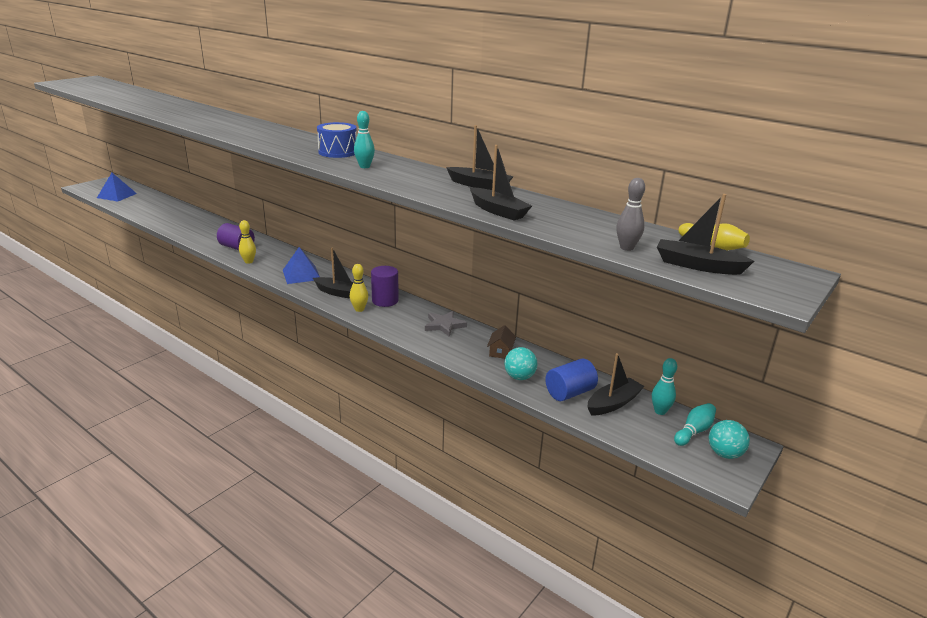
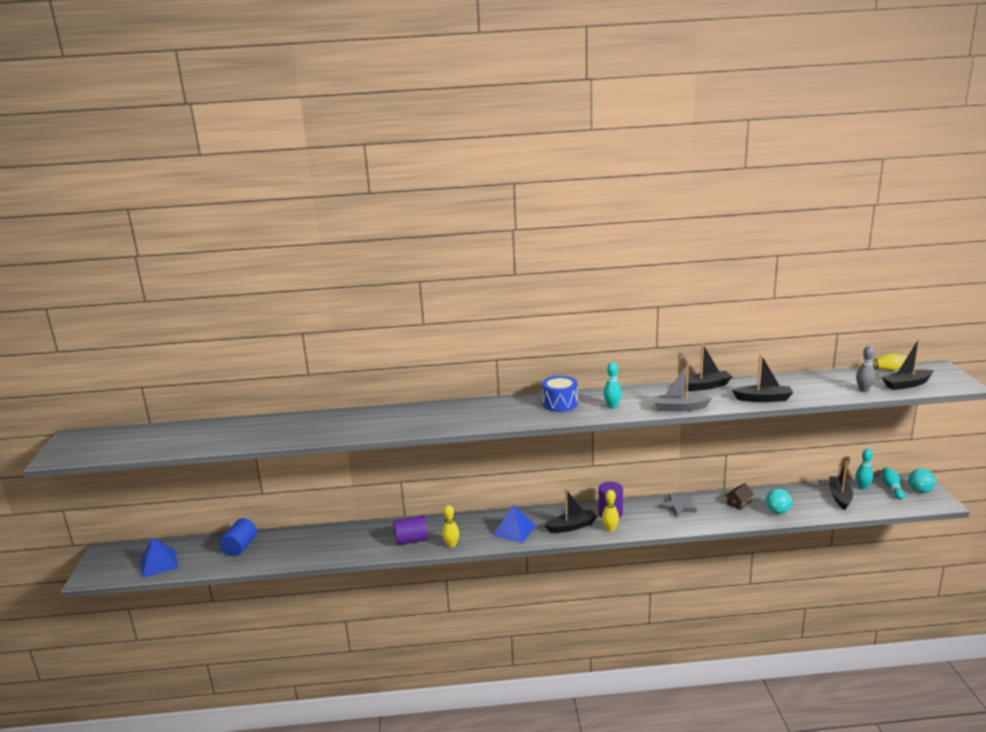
camera: 40 degrees left, 5 degrees down
(407, 187) = (679, 408): none -> grey boat
(501, 351) = (738, 503): brown house -> brown house turned 75 degrees clockwise
(569, 393) = (813, 504): blue cylinder -> blue cylinder (240, 547)

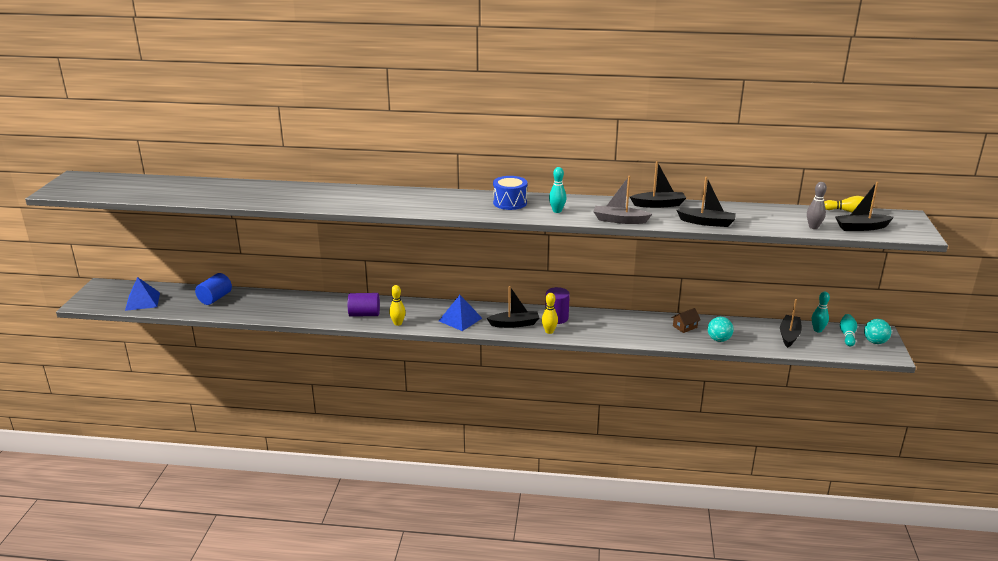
camera: 10 degrees right, 5 degrees up
(678, 507) = (624, 321): grey star -> none

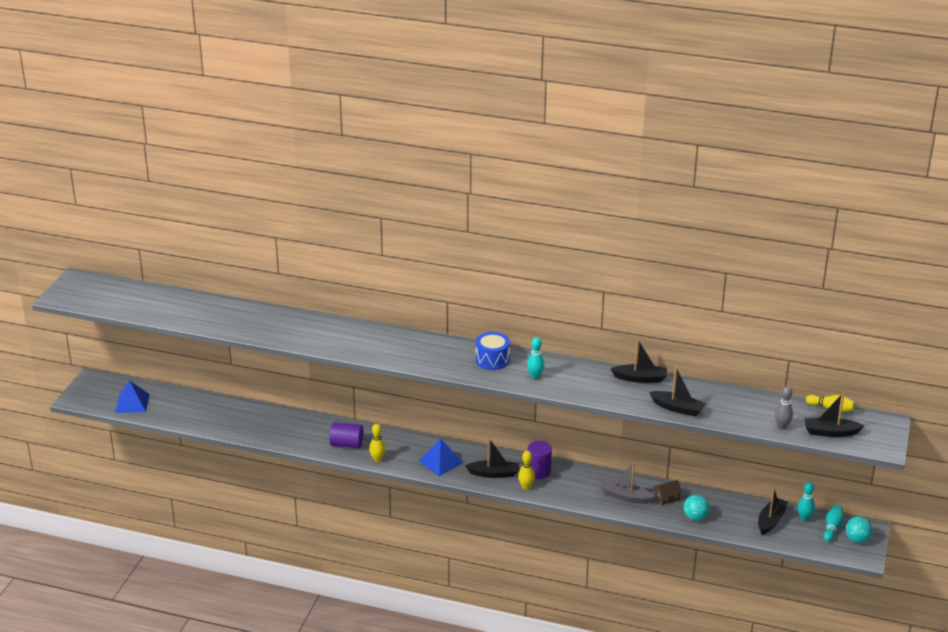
camera: 10 degrees right, 5 degrees up
(215, 298) = (202, 407): blue cylinder -> none
(619, 220) = (592, 396): grey boat -> grey boat (625, 496)

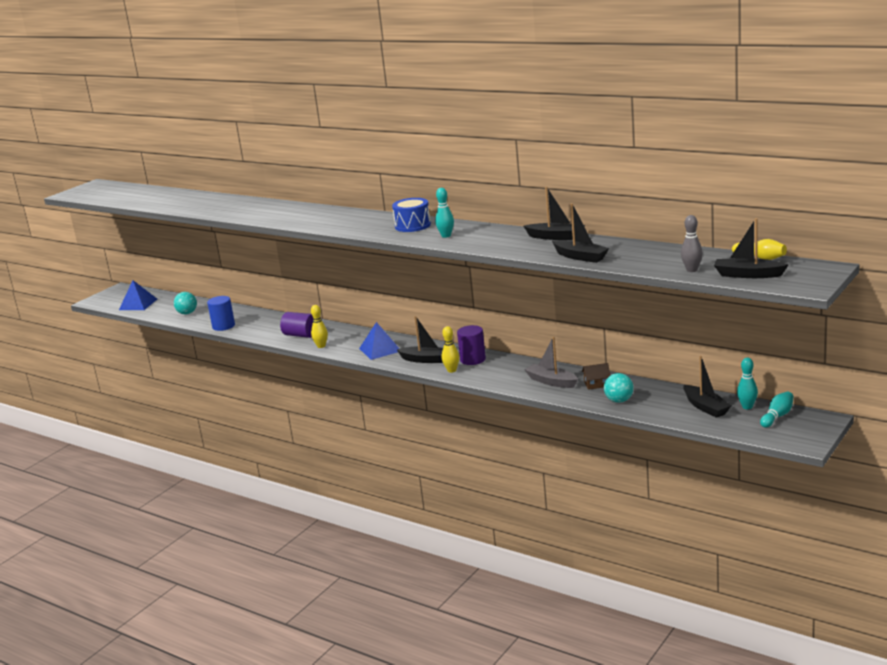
camera: 20 degrees right, 10 degrees down
(254, 434) = (223, 326): none -> blue cylinder
(771, 520) = (706, 407): black boat -> black boat turned 105 degrees clockwise
(857, 539) = (803, 427): turquoise ball -> turquoise ball (187, 313)

